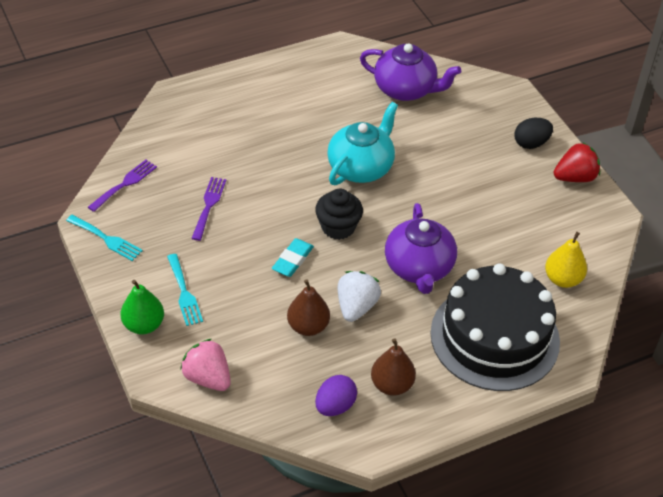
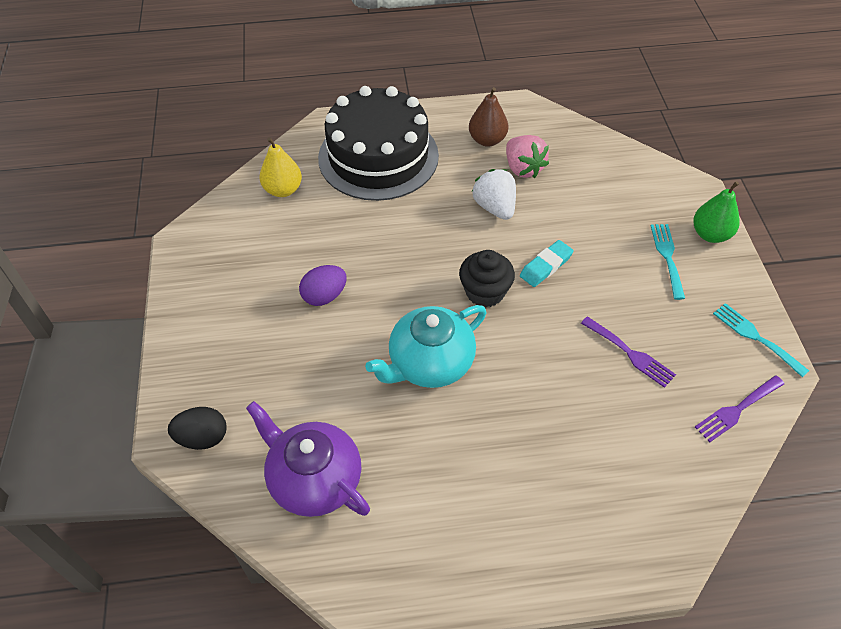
camera: 160 degrees left, 5 degrees up
(208, 378) = (650, 177): pink strawberry -> pink strawberry (523, 168)
(209, 205) = (630, 353): purple fork -> purple fork turned 75 degrees counterclockwise
(308, 326) = (547, 200): brown pear -> none
(335, 406) = (541, 135): purple egg -> purple egg (324, 296)
(356, 307) = (495, 207): white strawberry -> white strawberry turned 120 degrees clockwise
(419, 268) = (417, 230): purple teapot -> none
(531, 143) = (205, 347): black egg -> black egg (203, 438)
(575, 177) = (188, 291): red strawberry -> none

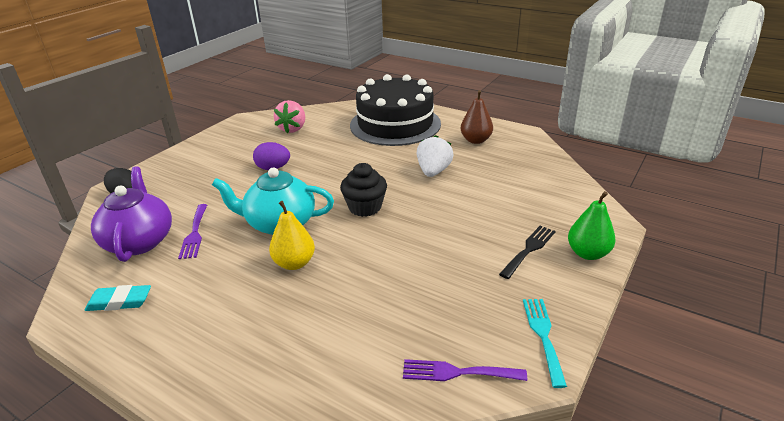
camera: 40 degrees right, 20 degrees down
(283, 190) = (322, 119): yellow pear -> yellow pear (294, 263)
(523, 168) = (481, 161): pink strawberry -> pink strawberry (292, 129)
(546, 266) = (425, 213): turquoise eraser -> turquoise eraser (119, 302)
(630, 353) = (418, 288): purple fork -> purple fork (194, 233)
(667, 257) = (529, 249): turquoise fork -> black fork

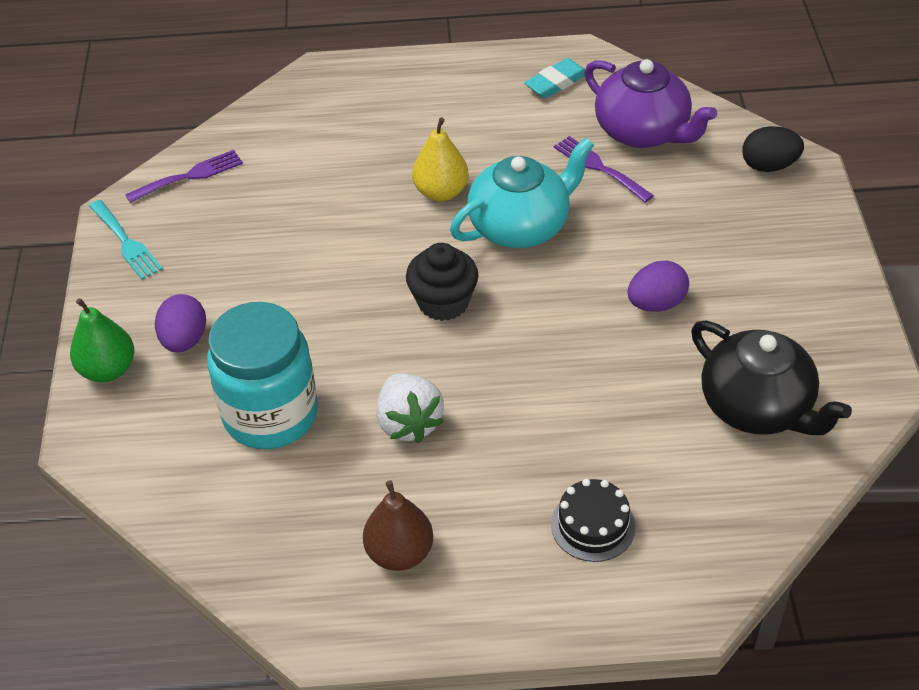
camera: 145 degrees right, 15 degrees up
(292, 129) = (757, 407): pink strawberry -> black teapot
(395, 124) = (593, 525): black cake -> black cake, size x0.40
(499, 198) = (270, 414): none -> turquoise jar
(529, 249) = (184, 340): black fork -> purple egg

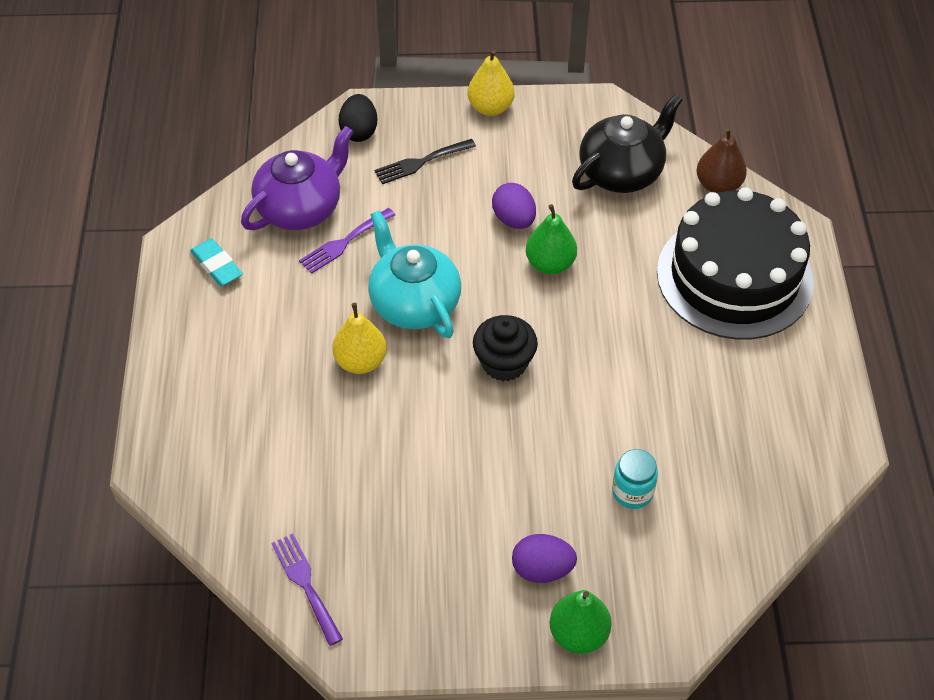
camera: 90 degrees left, 5 degrees up
(126, 242) = (402, 638): turquoise fork -> none
(270, 414) = (632, 492): turquoise jar -> turquoise jar, size x0.49
(400, 553) = (768, 397): brown pear -> brown pear (718, 185)
(409, 423) = (640, 389): white strawberry -> none
(591, 338) = (550, 264): none -> green pear
(593, 525) = (734, 277): black cake -> black cake, size x2.47
(731, 219) = (421, 162): none -> black fork
(841, 276) = (490, 107): none -> yellow pear

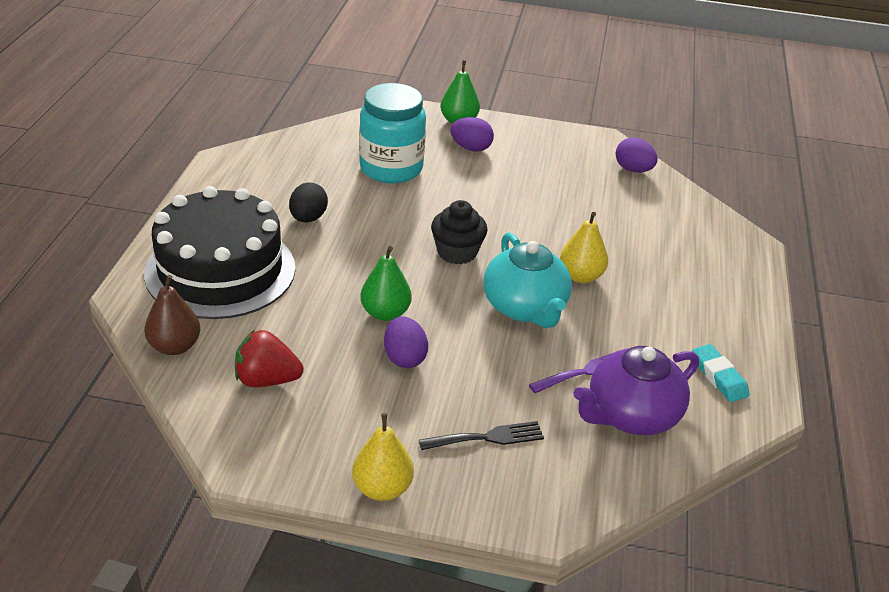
camera: 170 degrees left, 15 degrees down
(305, 584) = (633, 170): purple fork -> purple egg
(359, 131) = (555, 492): black egg -> black egg (308, 218)
(622, 172) = (267, 380): black teapot -> red strawberry
(632, 492) = (391, 168): turquoise jar -> turquoise jar, size x2.06

